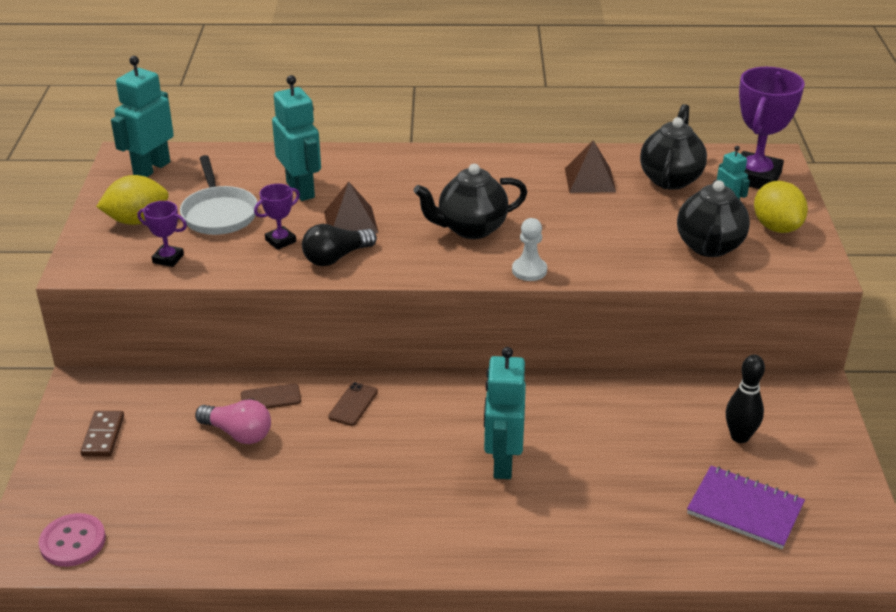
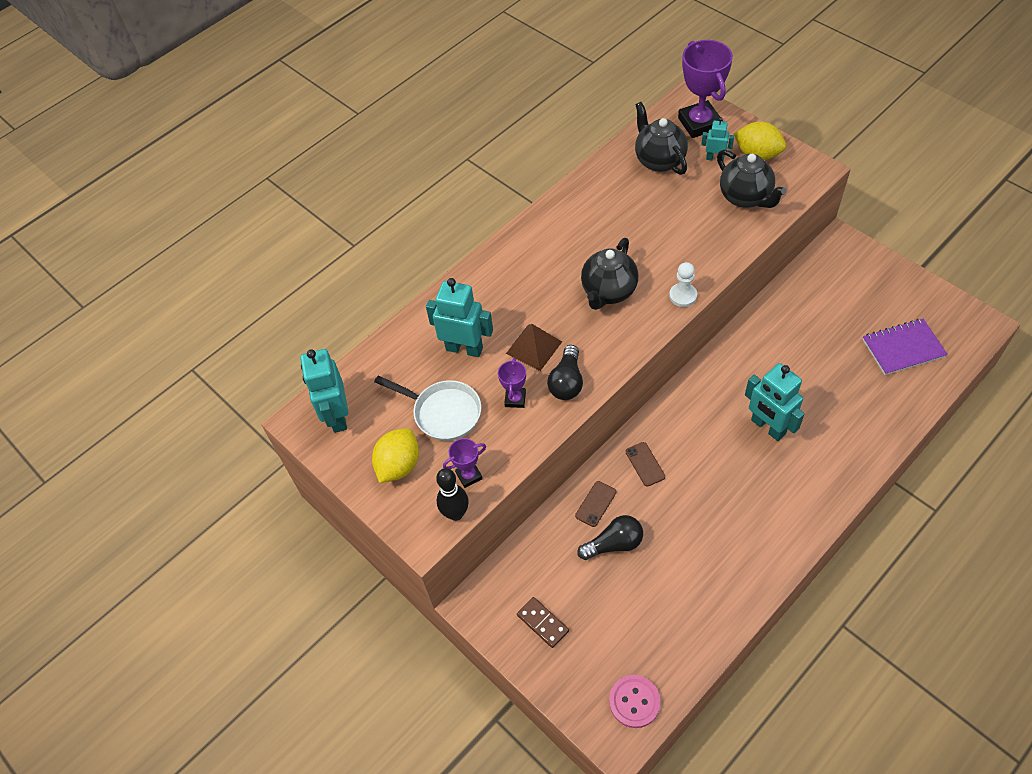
camera: 40 degrees left, 20 degrees up
(238, 433) = (614, 544): pink light bulb -> black light bulb
(590, 180) = (618, 197): brown pyramid -> none
(740, 437) = (847, 305): black bowling pin -> black bowling pin (455, 513)

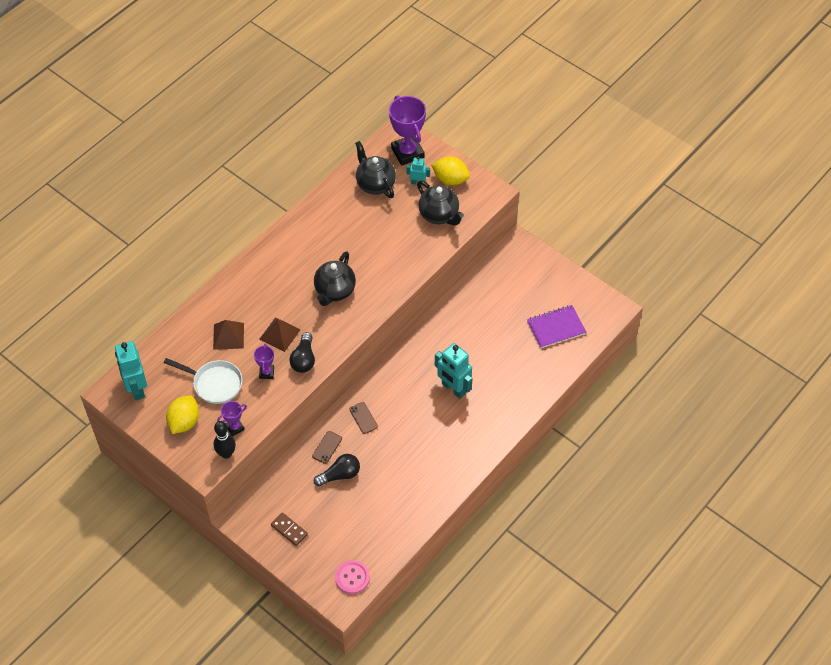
camera: 10 degrees left, 0 degrees up
(464, 348) = (228, 336): turquoise robot -> brown pyramid
(683, 296) = (389, 293): white pawn -> none

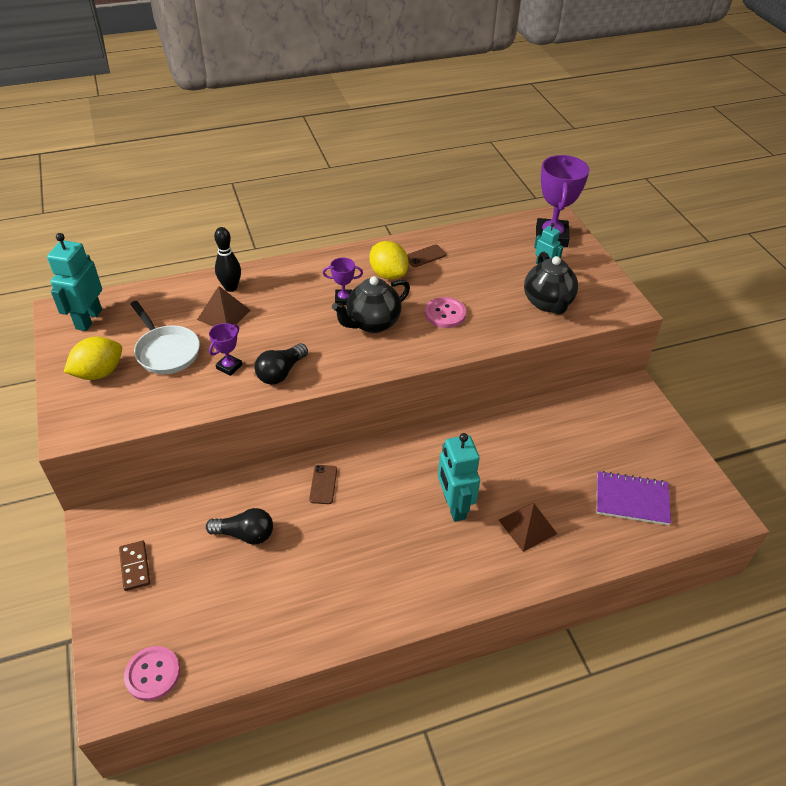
camera: 30 degrees right, 10 degrees down
(226, 454) = (107, 427): black bowling pin -> black bowling pin (231, 287)
(235, 428) = (143, 405): purple trophy -> purple trophy (343, 299)
(279, 334) = (277, 337): brown pyramid -> brown pyramid (527, 527)
(327, 447) = (257, 495): brown phone -> brown phone (425, 256)
(375, 184) = (495, 249): black teapot -> none
(377, 259) = (445, 314): none -> pink button
(450, 179) = (584, 277): yellow lemon -> yellow lemon (388, 274)

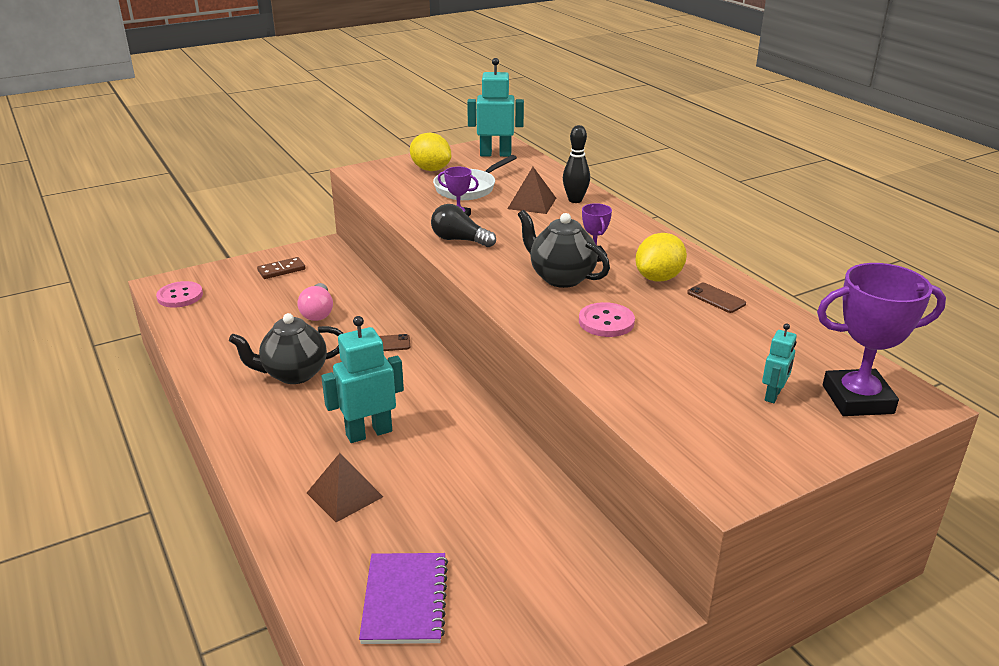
camera: 80 degrees right, 15 degrees down
(245, 534) = (318, 312): black light bulb -> pink light bulb
(548, 303) = (681, 402): black teapot -> black teapot (294, 374)

